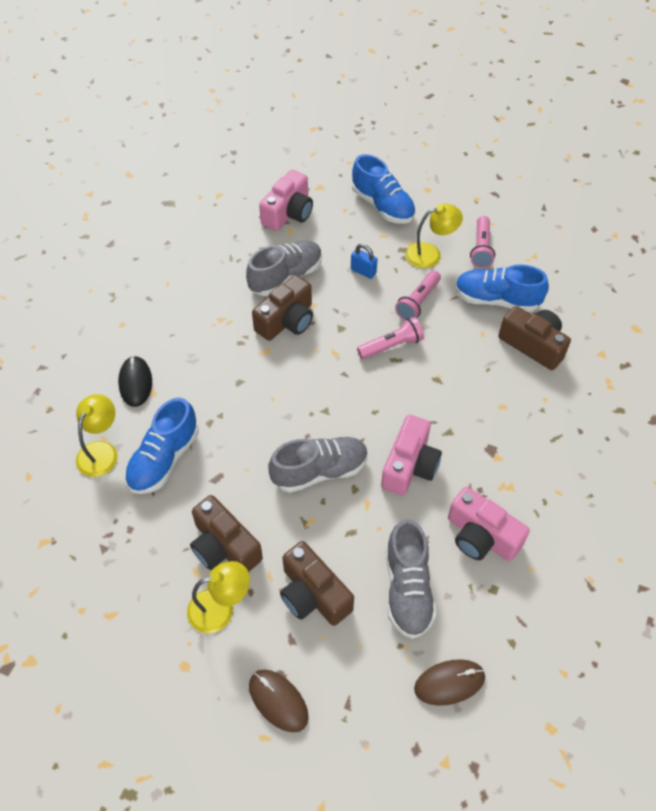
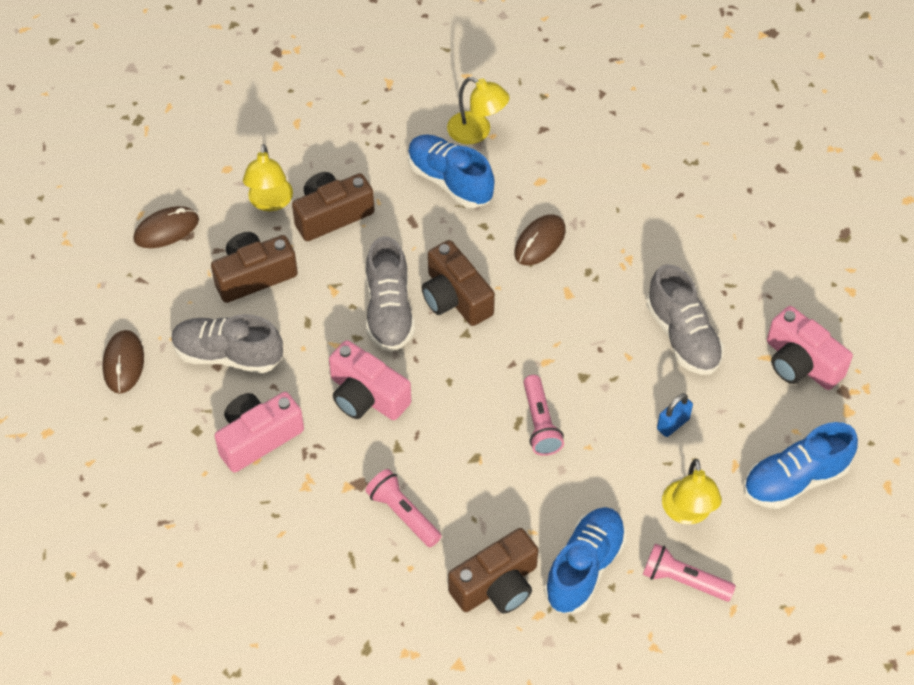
camera: 105 degrees right, 0 degrees up
(135, 383) = (557, 169): black mouse -> none
(218, 379) = (540, 242): none -> brown mouse
(287, 320) = (609, 323): brown camera -> brown camera (455, 297)
(418, 302) = (604, 472): pink flashlight -> pink flashlight (403, 514)

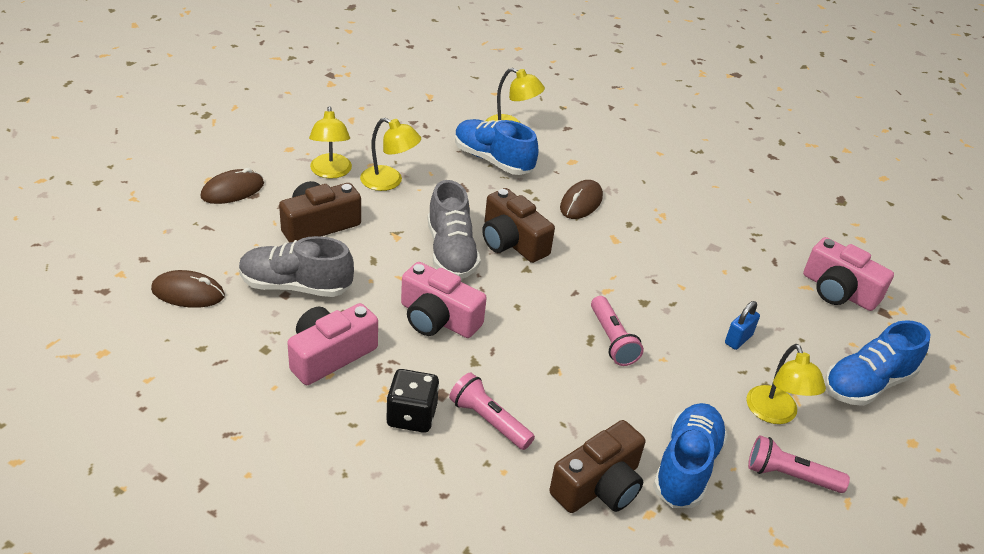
camera: 10 degrees left, 15 degrees down
(123, 363) = (188, 293): brown mouse -> brown mouse turned 75 degrees counterclockwise
(330, 507) = (411, 416): none -> black dice
(332, 215) = (389, 182): brown camera -> yellow lamp
(682, 336) = (726, 271): grey shoe -> none

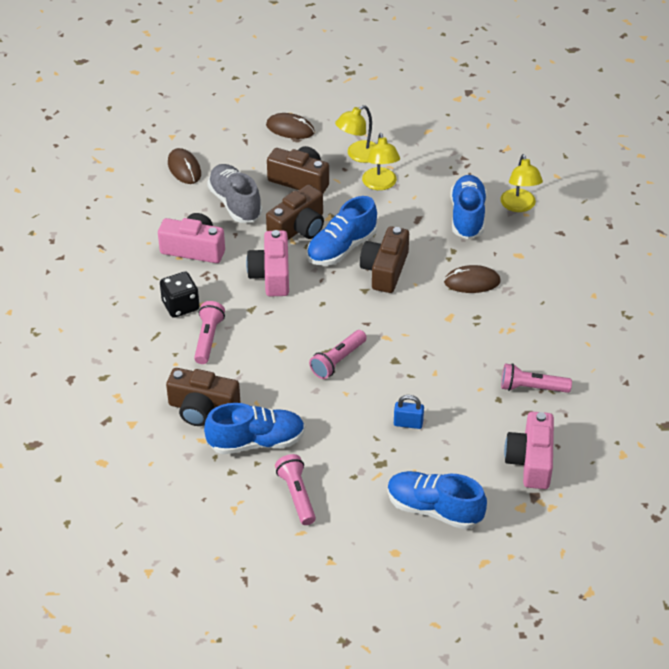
camera: 60 degrees right, 5 degrees up
(388, 263) = (298, 228): none -> brown camera
(451, 252) = (341, 248): grey shoe -> blue shoe
(746, 242) = (531, 388): none -> pink flashlight
(775, 414) = (349, 469): yellow lamp -> none

